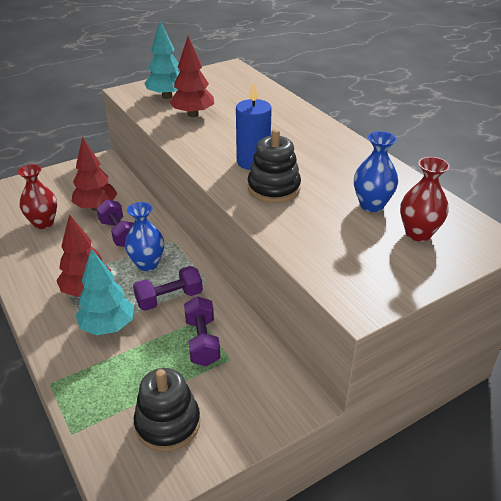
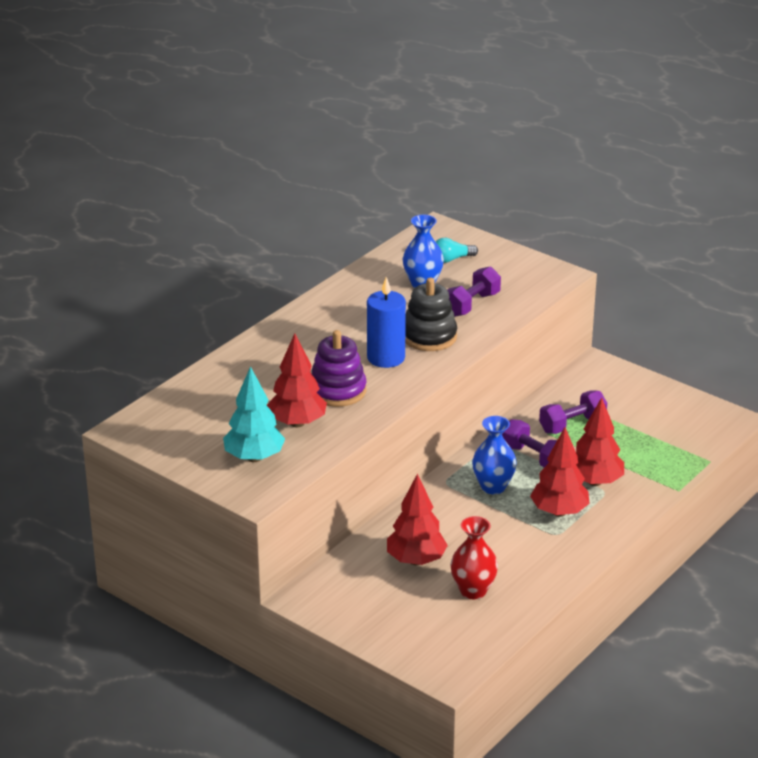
camera: 110 degrees left, 5 degrees down
(108, 326) = (594, 482): turquoise tree -> red tree
(119, 233) = (455, 524): purple dumbbell -> purple dumbbell (471, 304)
(167, 423) = (665, 419): black stacking toy -> none
(221, 134) = (337, 391): none -> purple stacking toy
(418, 233) = (451, 259): red vase -> turquoise light bulb

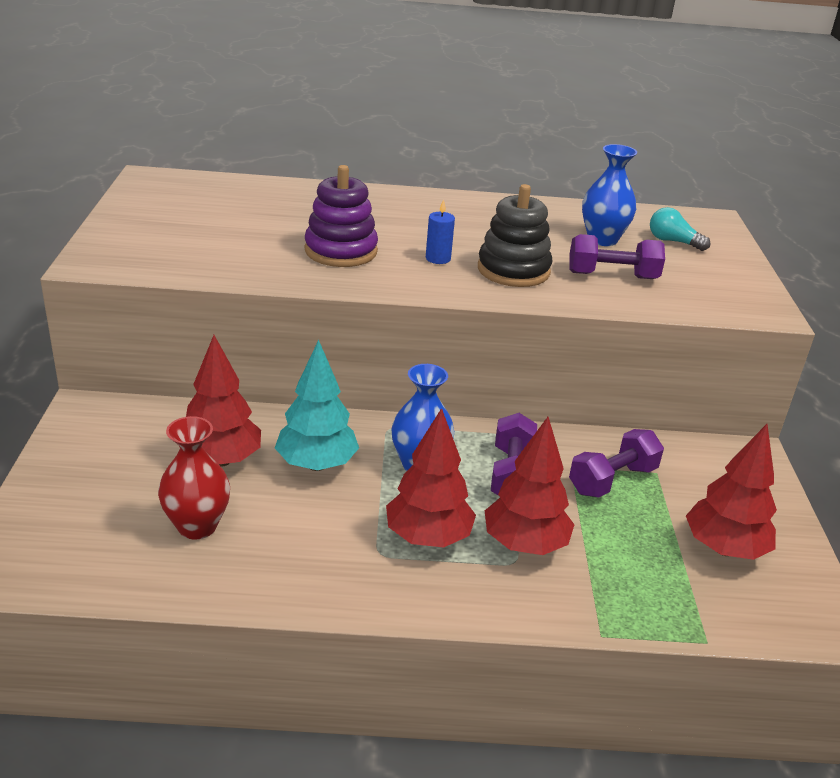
camera: 50 degrees right, 0 degrees up
(254, 458) = (165, 243): turquoise tree -> turquoise tree (316, 464)
(297, 423) = (254, 247): red tree -> red tree (724, 549)
(386, 358) = (438, 258): blue candle -> blue candle, size x0.52
(572, 424) = (612, 480): purple dumbbell -> purple dumbbell turned 60 degrees counterclockwise

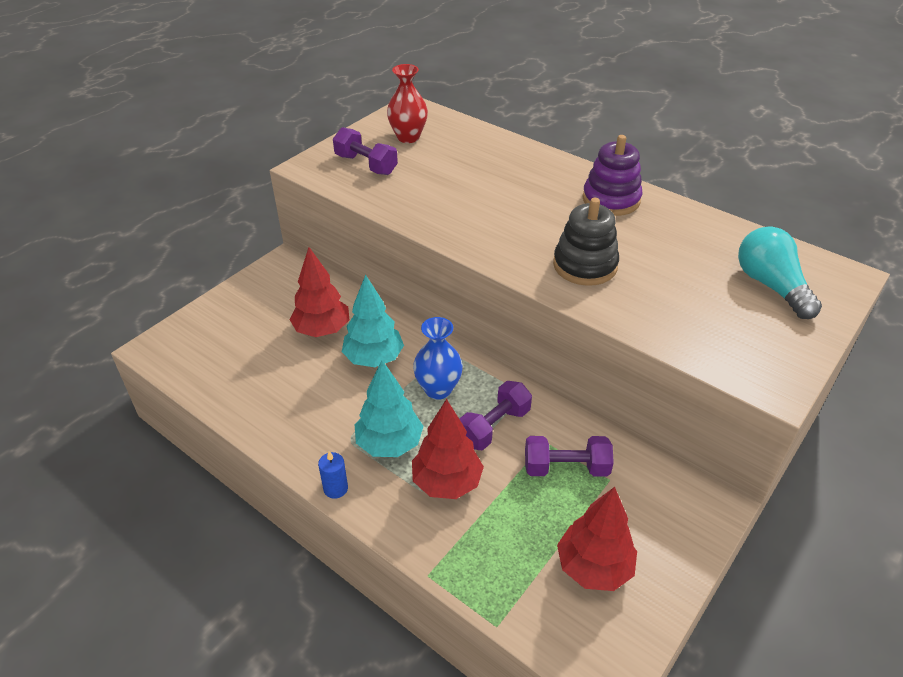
camera: 40 degrees right, 10 degrees up
(197, 526) = (268, 368): red vase -> red vase (408, 137)
(341, 251) = (471, 206): purple stacking toy -> purple stacking toy (611, 199)
(428, 537) = (389, 444): red tree -> turquoise tree
(438, 258) = (536, 235): blue candle -> blue candle (335, 488)
(602, 239) = (701, 262): blue vase -> none
(612, 276) = (666, 299): purple dumbbell -> purple dumbbell (366, 165)
(673, 241) = (770, 286): turquoise light bulb -> turquoise light bulb, size x1.70

